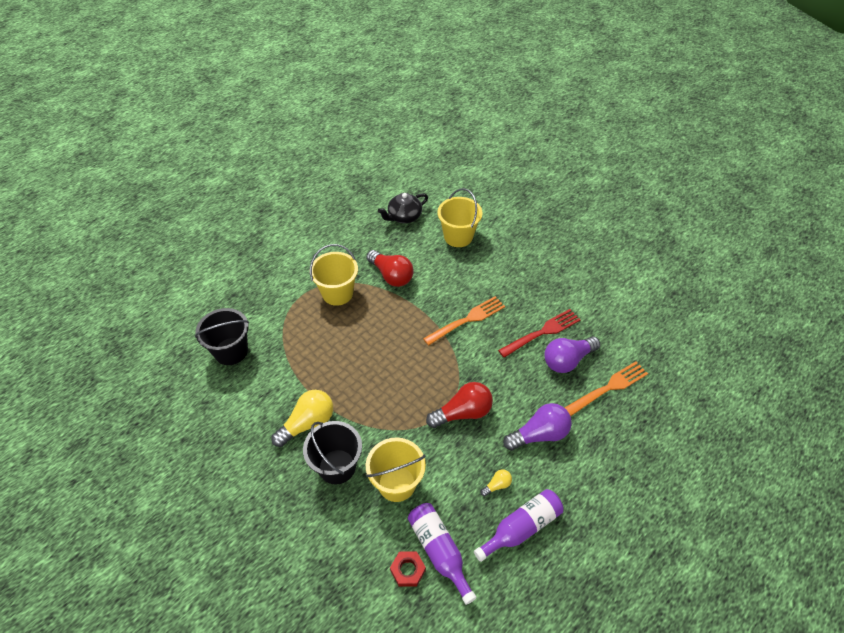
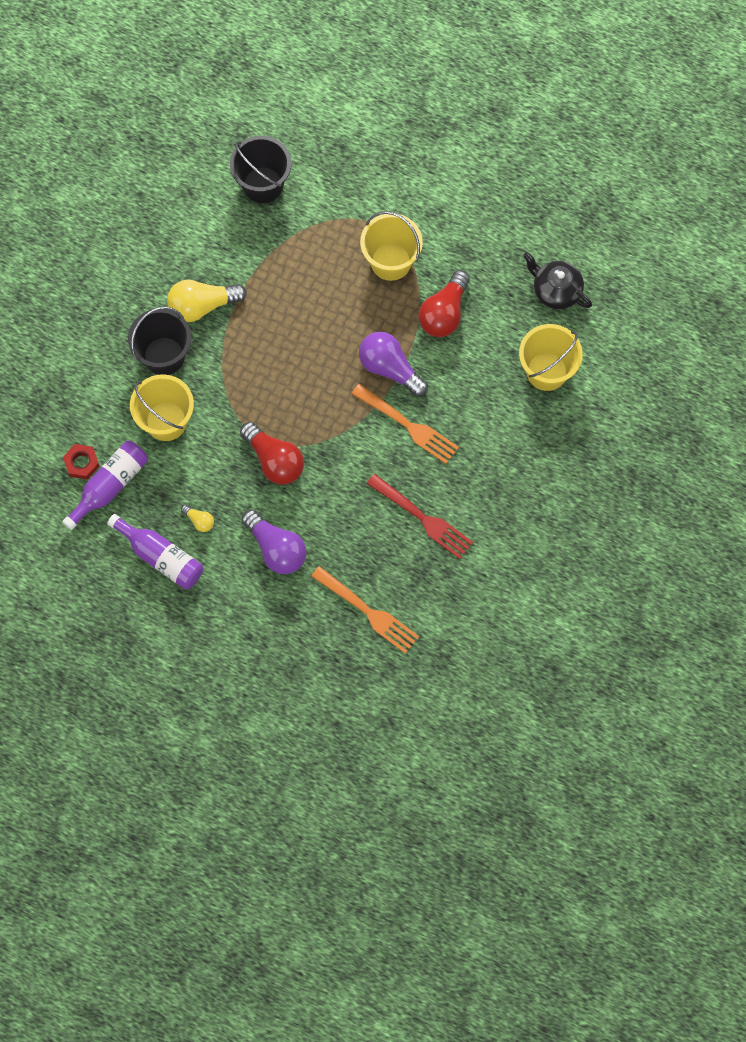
camera: 70 degrees right, 20 degrees up
(307, 423) = (202, 306): yellow light bulb -> yellow light bulb turned 135 degrees clockwise
(567, 360) = (391, 557): purple light bulb -> purple light bulb (390, 368)

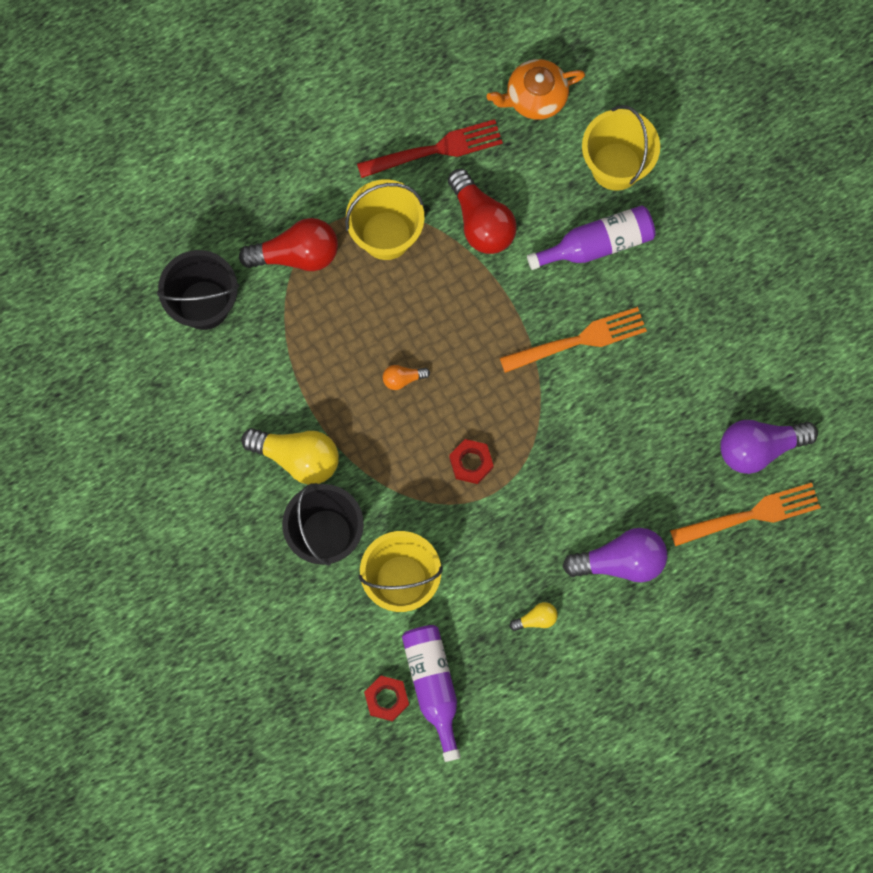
camera: 55 degrees left, 5 degrees up
(161, 557) = (549, 684): purple bottle -> purple bottle (597, 244)
(202, 306) = (297, 457): yellow light bulb -> yellow light bulb turned 90 degrees counterclockwise
(274, 460) = (522, 499): red light bulb -> red light bulb (296, 254)
(275, 413) = (471, 462): none -> red nut
(301, 334) = (403, 378): none -> orange light bulb
(390, 368) = (504, 316): purple light bulb -> purple light bulb (759, 448)
(422, 518) = (688, 394): red fork -> red fork (435, 149)
(556, 290) = (535, 97): black teapot -> orange teapot

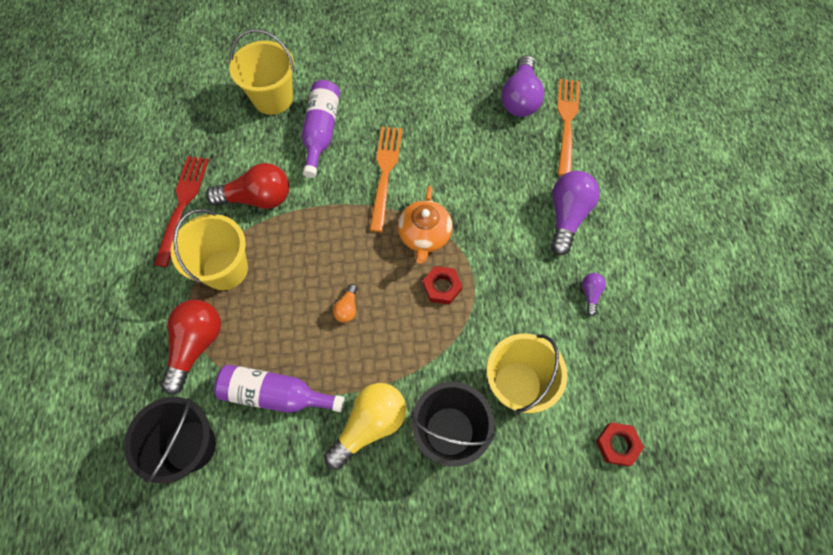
camera: 65 degrees left, 10 degrees down
(433, 685) = (618, 399): purple bottle -> purple bottle (275, 394)
(535, 97) = (190, 125): orange teapot -> orange teapot (424, 235)
(536, 619) = (590, 294): yellow light bulb -> purple light bulb

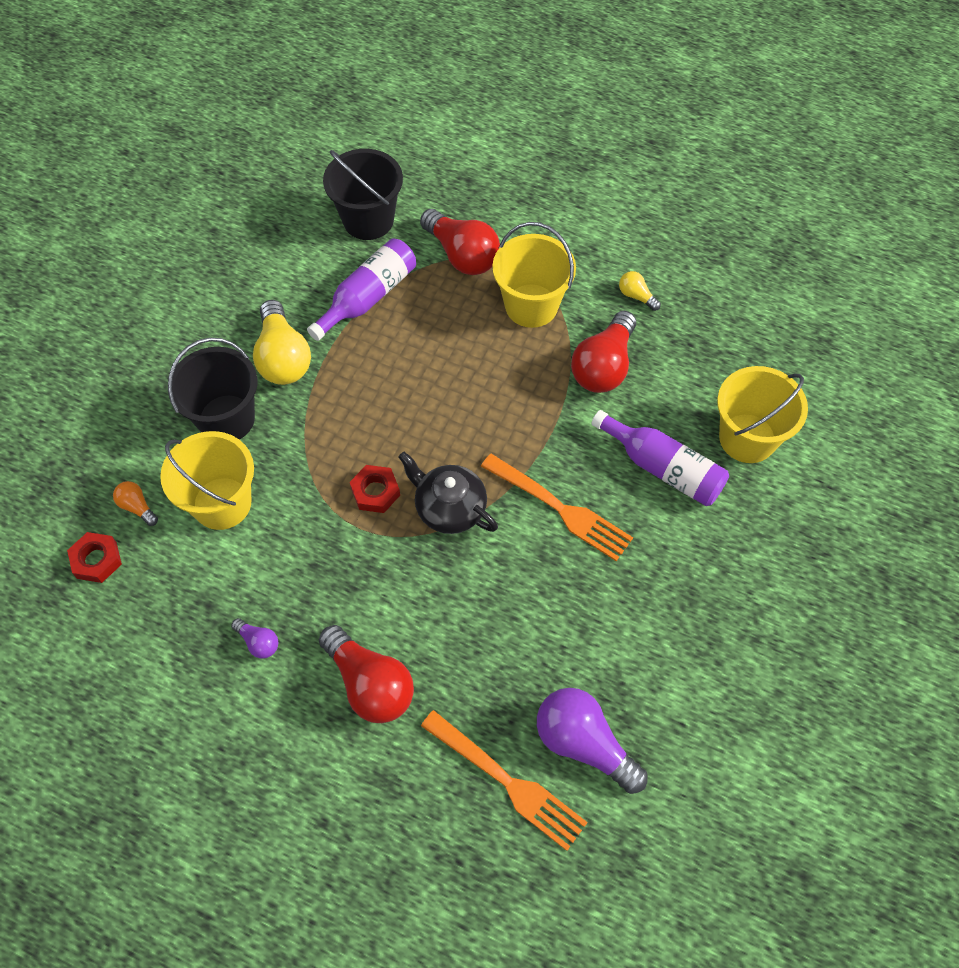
camera: 120 degrees right, 5 degrees down
(182, 205) = (636, 296): red fork -> yellow light bulb
(347, 308) = (413, 392): orange light bulb -> orange light bulb (137, 507)
(424, 235) = (449, 508): orange teapot -> black teapot
(567, 216) = (370, 684): purple light bulb -> red light bulb

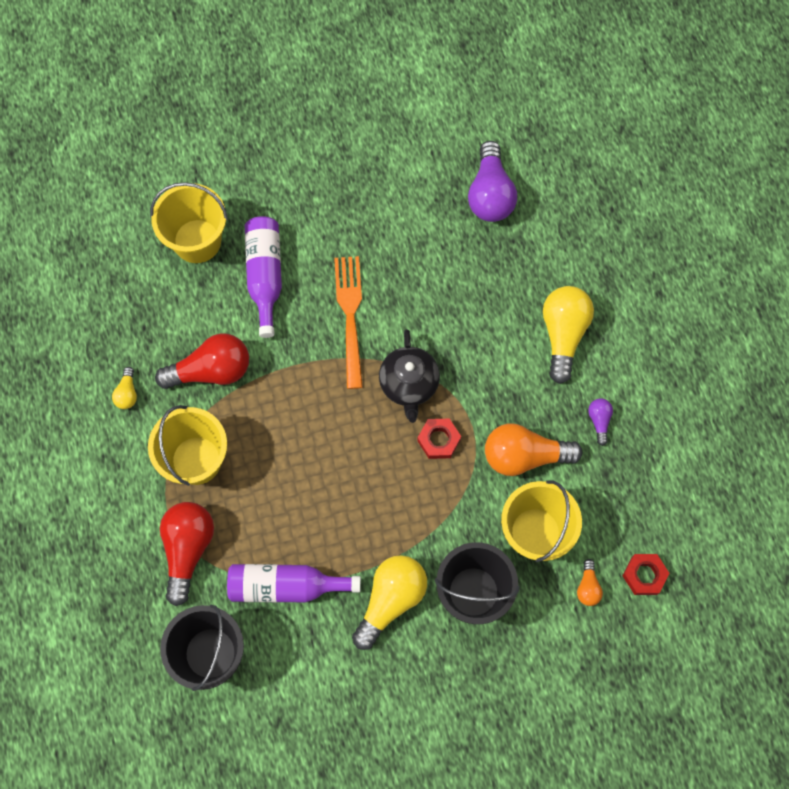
camera: 130 degrees left, 10 degrees up
(292, 550) = (524, 456): none -> orange light bulb
(370, 684) = (563, 334): red light bulb -> yellow light bulb
(507, 782) = (548, 217): orange fork -> none

